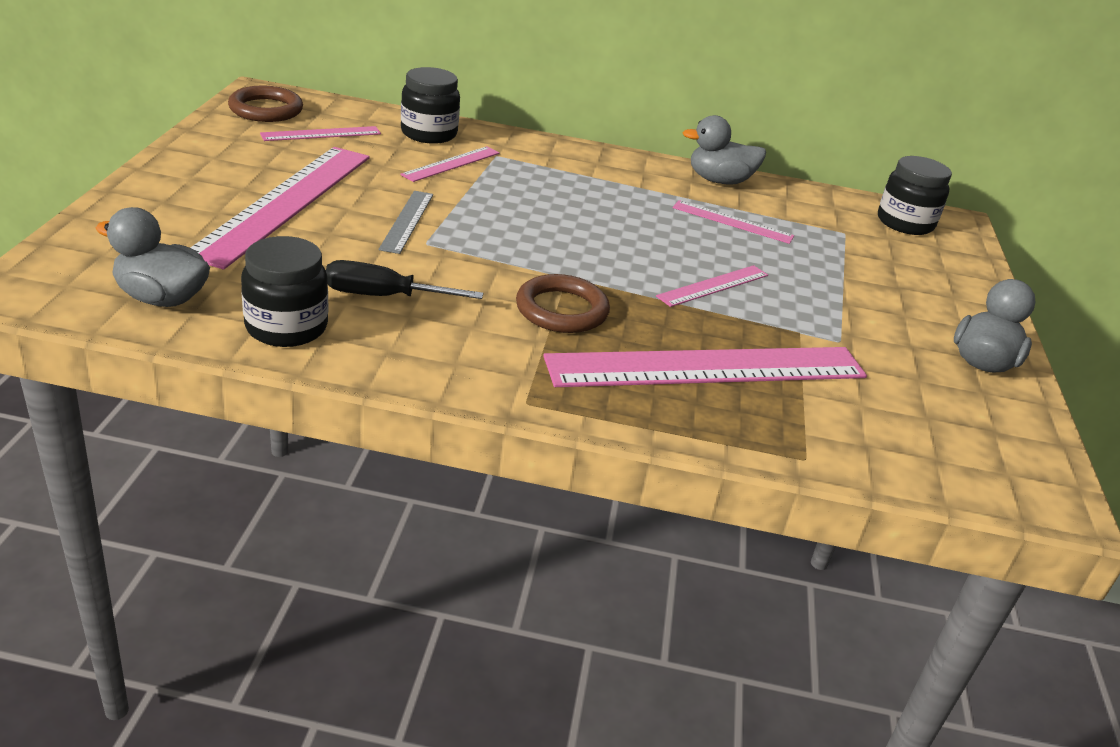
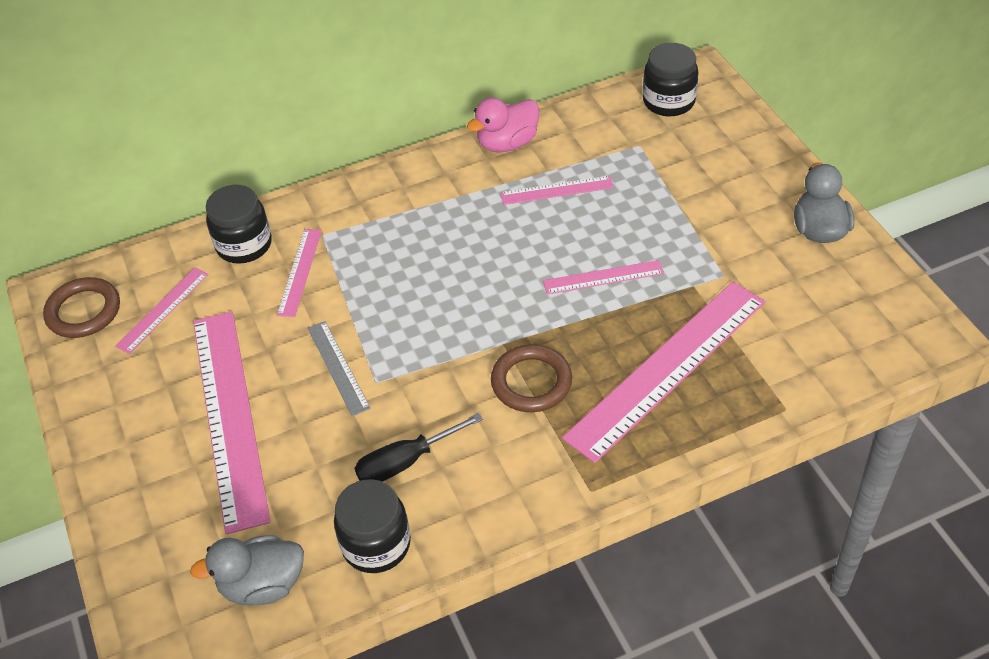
camera: 25 degrees left, 15 degrees up
(713, 286) = (603, 277): pink ruler -> pink ruler turned 60 degrees clockwise
(719, 181) = (507, 143): grey duck -> pink duck

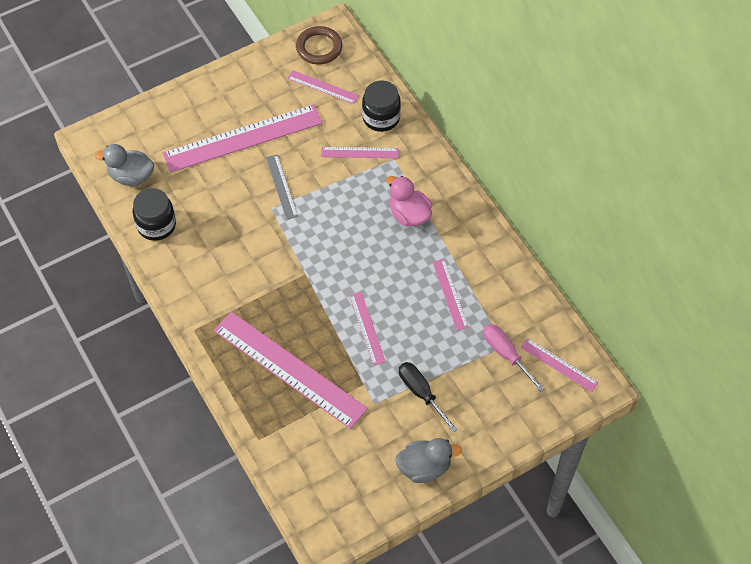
camera: 80 degrees right, 10 degrees up
(262, 585) = (131, 176): grey duck -> grey duck turned 60 degrees counterclockwise
(338, 367) = (281, 186): grey ruler -> grey ruler turned 75 degrees counterclockwise
(406, 461) = (212, 232): black screwdriver -> black screwdriver (421, 393)
(507, 143) = (497, 258): pink duck -> pink duck (409, 214)
(531, 382) = (274, 292): brown ring -> none
(652, 145) = (506, 355): none -> pink screwdriver
(668, 101) = (559, 365): black jar -> pink ruler

